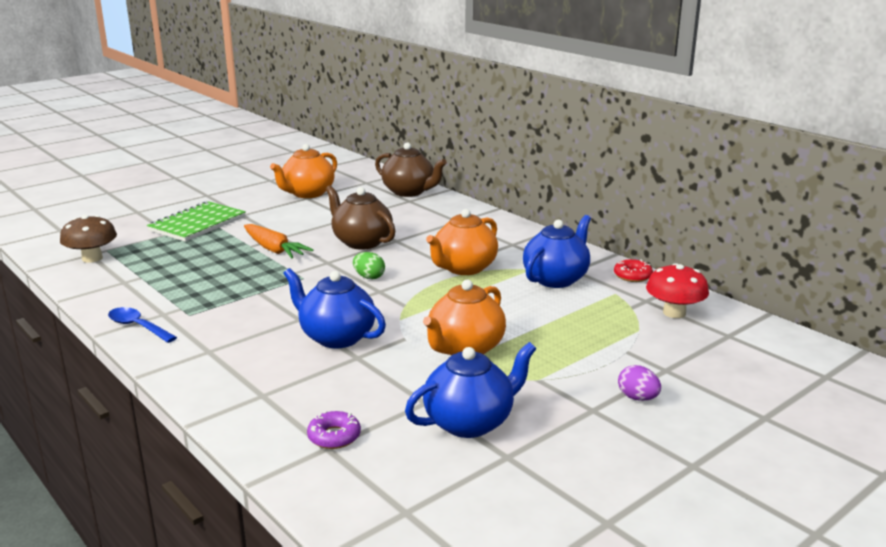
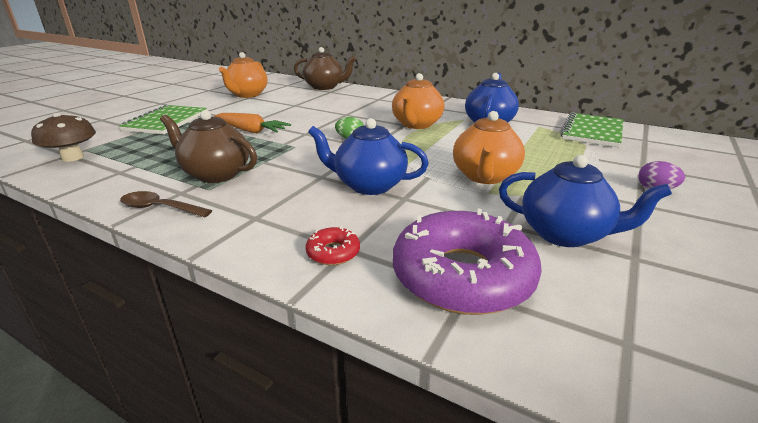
camera: 20 degrees left, 5 degrees up
(138, 327) = (160, 208): blue spoon -> brown spoon
(334, 436) = (462, 276): purple donut -> purple donut, size x2.42
(361, 242) = (320, 118): brown teapot -> brown teapot (216, 174)
(470, 422) = (565, 234): blue teapot -> blue teapot turned 75 degrees clockwise
(632, 276) = (535, 115): red donut -> red donut (333, 252)
(674, 313) = (592, 132): red mushroom -> green notebook

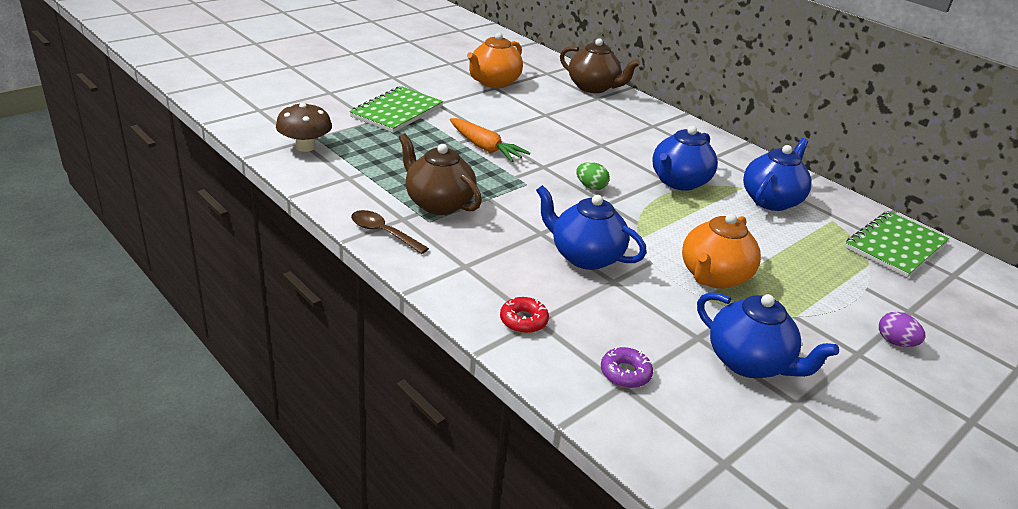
camera: 15 degrees right, 5 degrees up
(416, 124) = (678, 182): orange teapot -> blue teapot
(462, 276) = (625, 373): purple donut -> purple donut, size x0.41

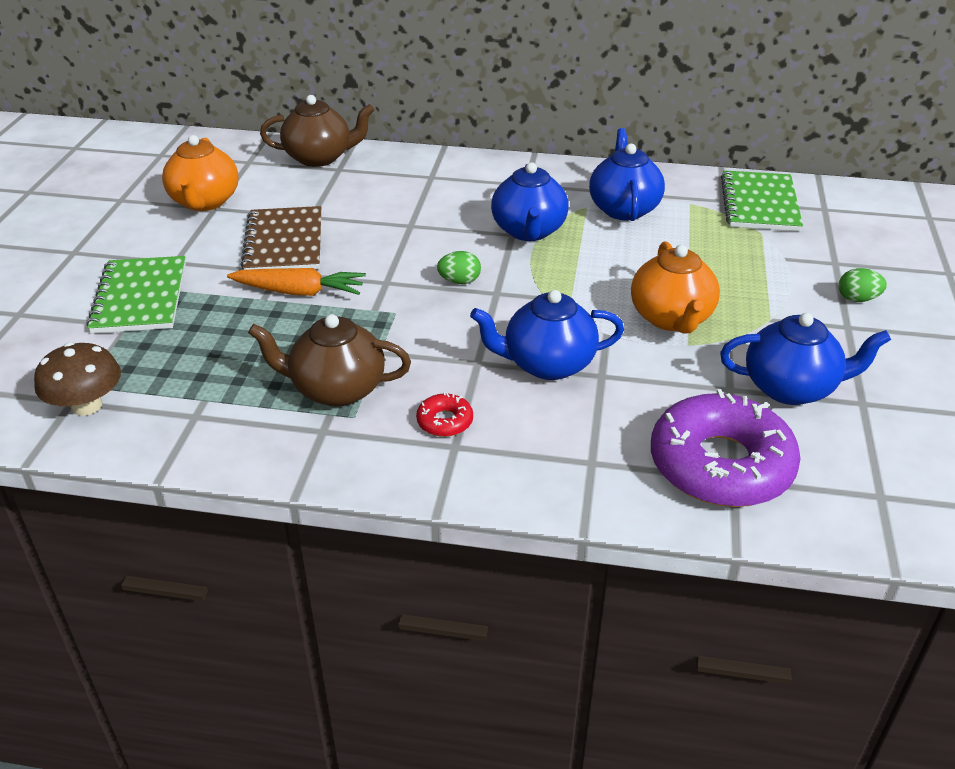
camera: 35 degrees left, 5 degrees up
(383, 233) = (324, 461): brown spoon -> none
(511, 120) = (284, 243): none -> brown notebook
(523, 320) = (579, 470): red donut -> red donut (445, 421)
(625, 373) = (720, 465): purple donut -> purple donut, size x2.42
(895, 342) = (857, 299): purple egg -> green egg

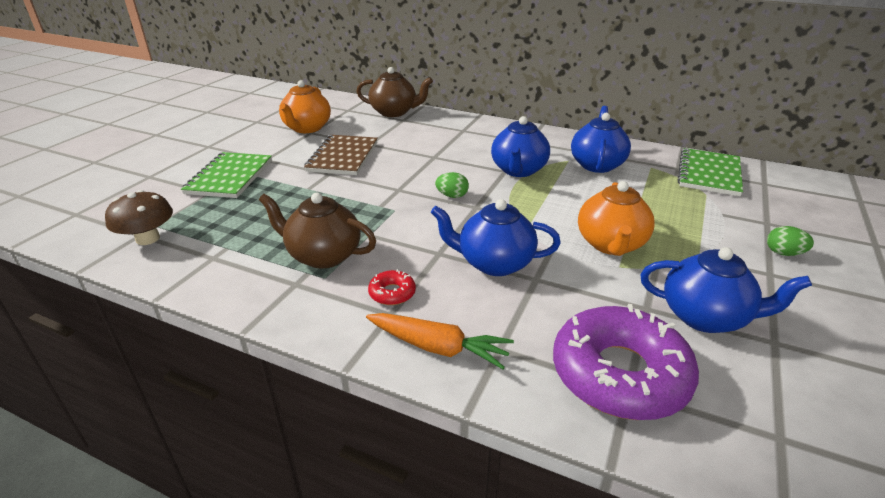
camera: 15 degrees right, 5 degrees down
(299, 292) = (335, 187): orange carrot -> orange carrot (438, 347)

